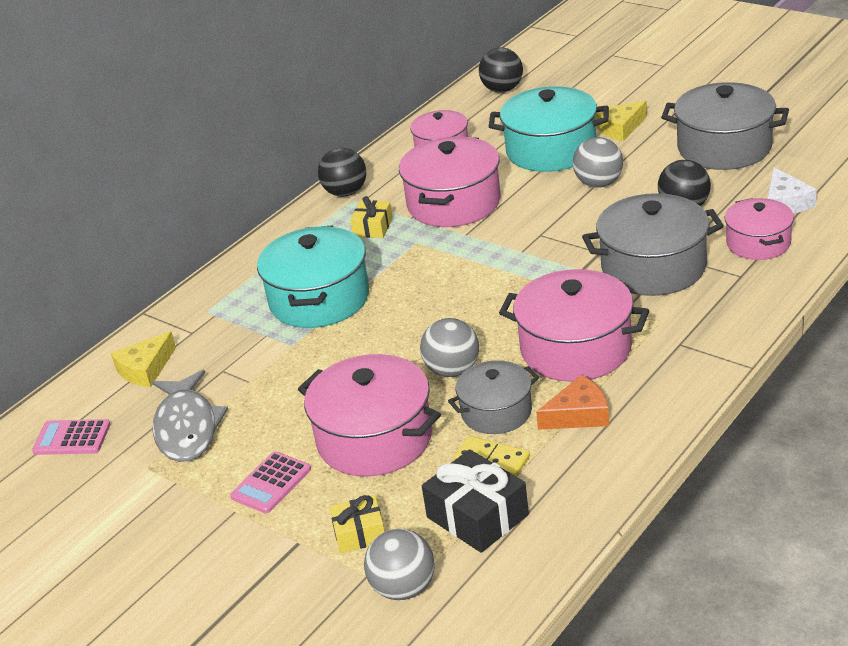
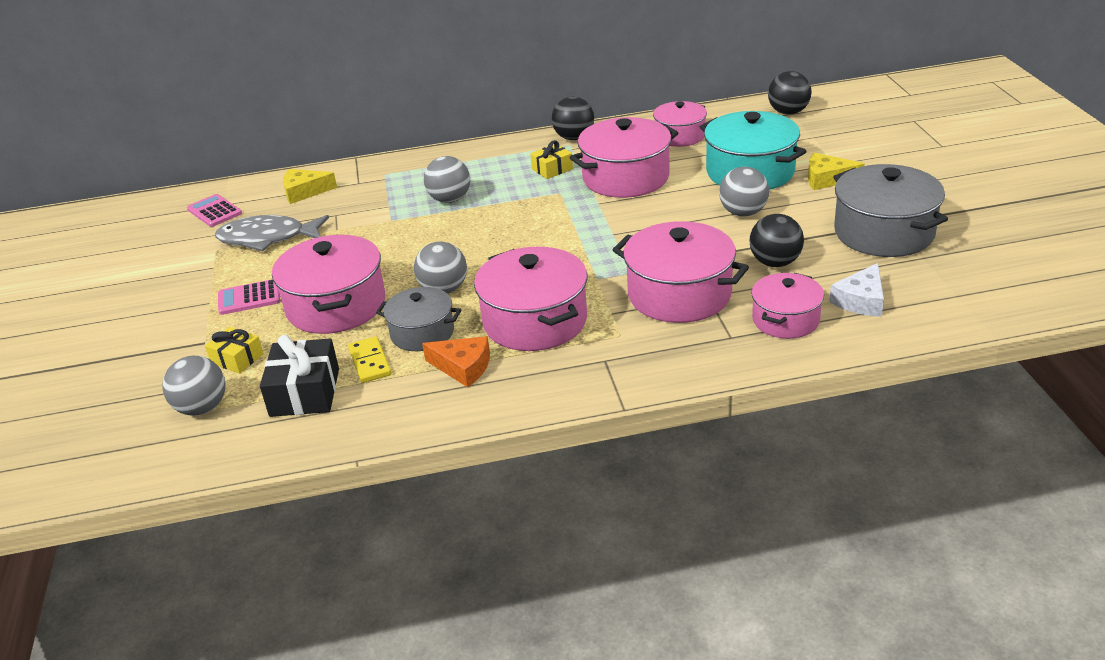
camera: 40 degrees right, 0 degrees up
(187, 427) = (267, 238): grey fish -> grey fish turned 60 degrees clockwise
(319, 299) = (450, 199): turquoise pot -> grey ball
(653, 267) = (679, 294): grey pot -> pink pot

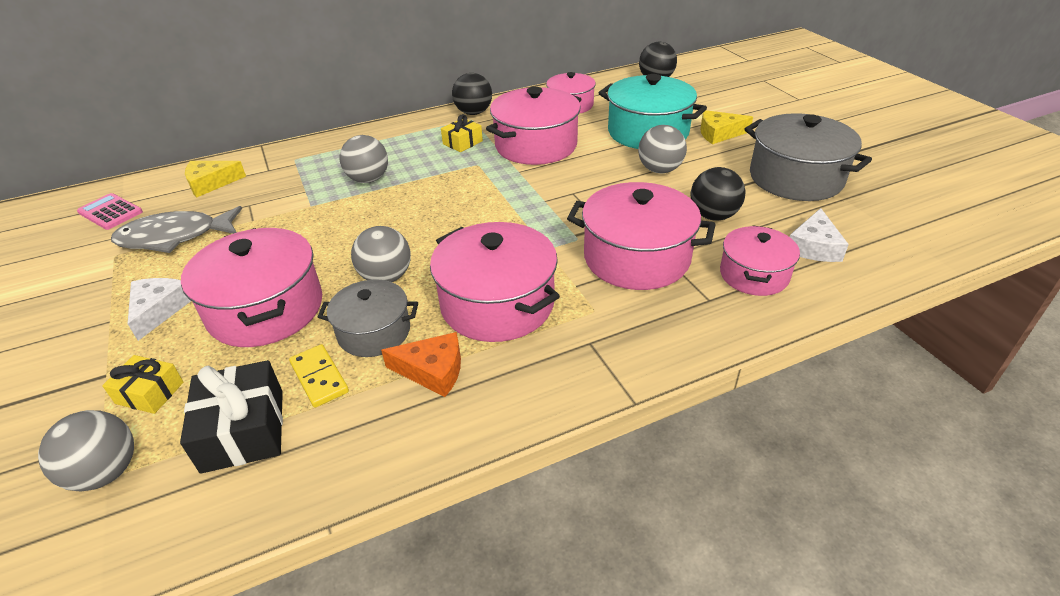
camera: 15 degrees left, 5 degrees up
(249, 298) = (159, 310): pink calculator -> white cheese

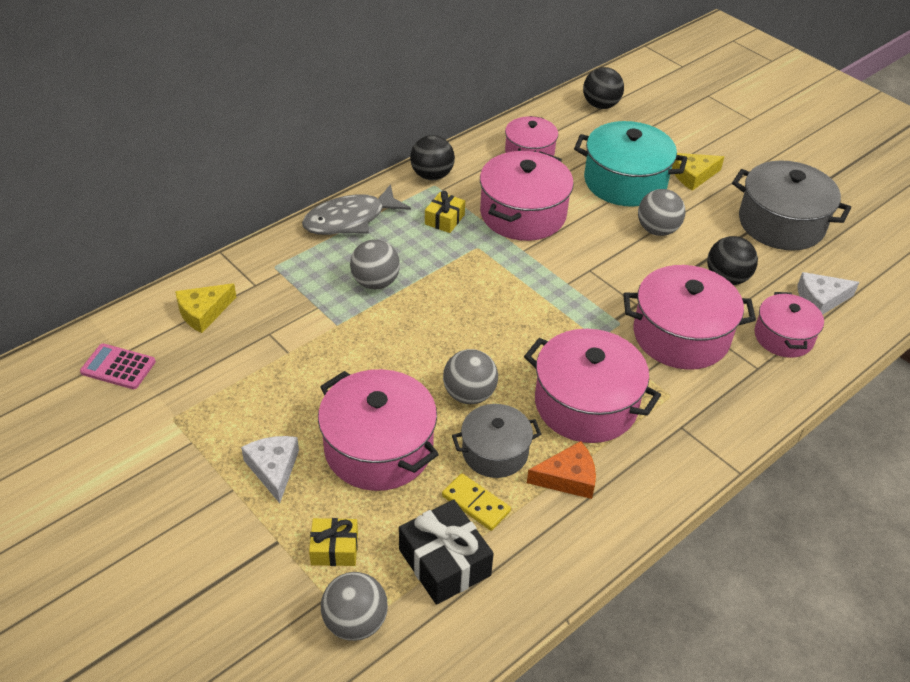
camera: 20 degrees left, 5 degrees up
(175, 237) = (220, 386): grey fish -> grey fish (350, 220)
(813, 246) = (820, 299): white cheese -> white cheese turned 75 degrees clockwise

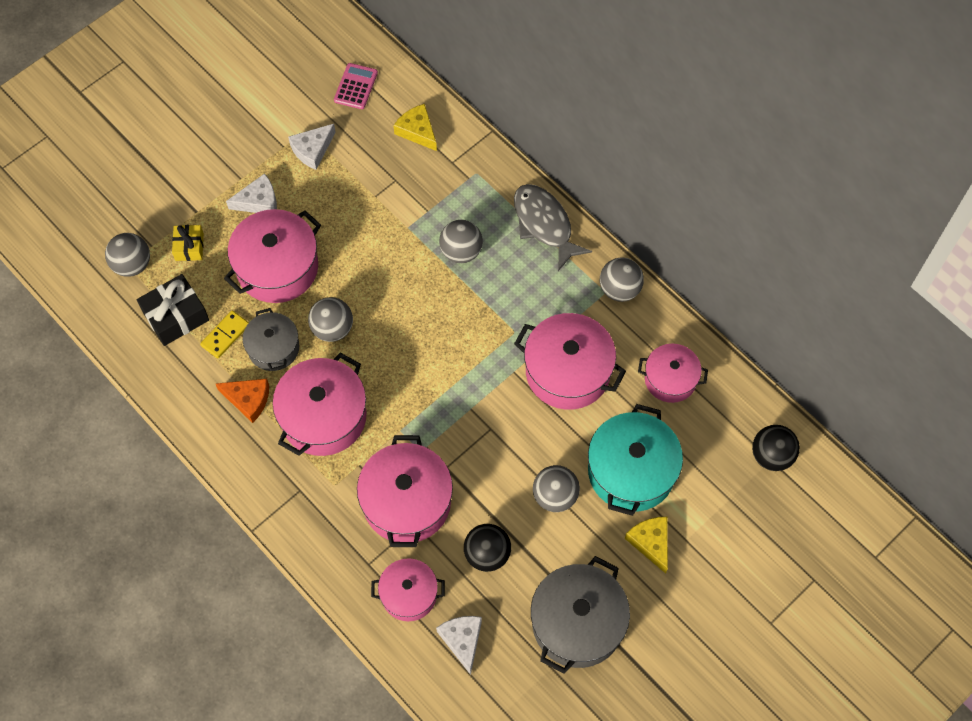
camera: 90 degrees right, 20 degrees up
(205, 411) = (312, 150): none -> white cheese
(432, 175) = (619, 289): black ball -> grey ball
(444, 219) = (552, 303): yellow gift -> none
(568, 478) = (248, 400): orange cheese -> orange cheese turned 60 degrees counterclockwise

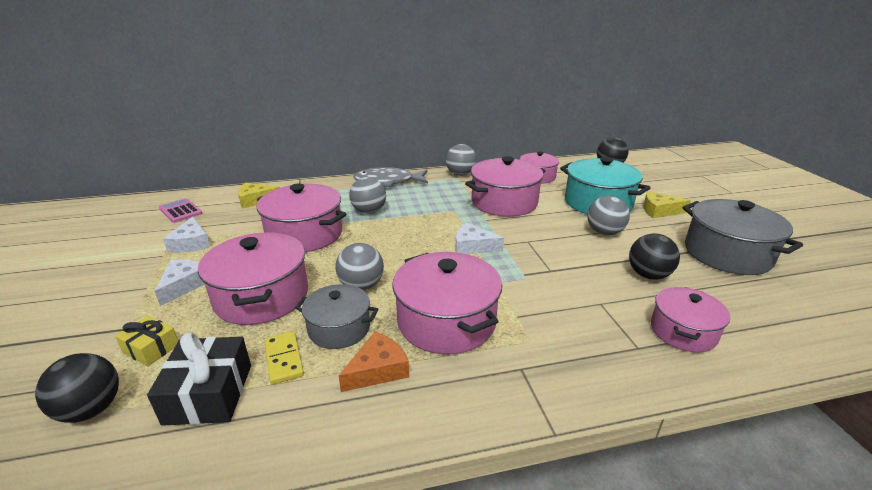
camera: 60 degrees left, 35 degrees down
(132, 264) = (91, 409): grey ball -> black ball
(406, 502) = (574, 301): pink pot -> pink pot (304, 234)
(462, 640) = (743, 315): white cheese -> white cheese (473, 246)

